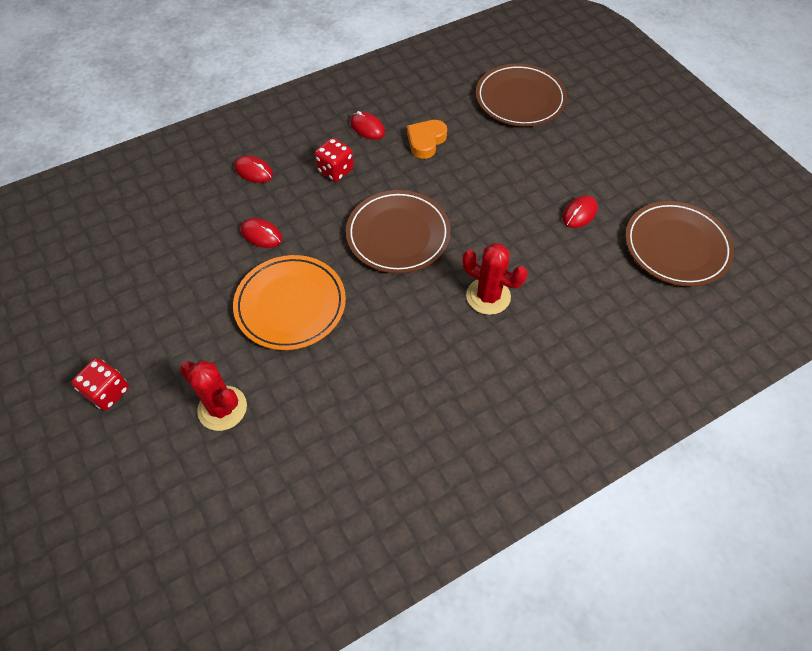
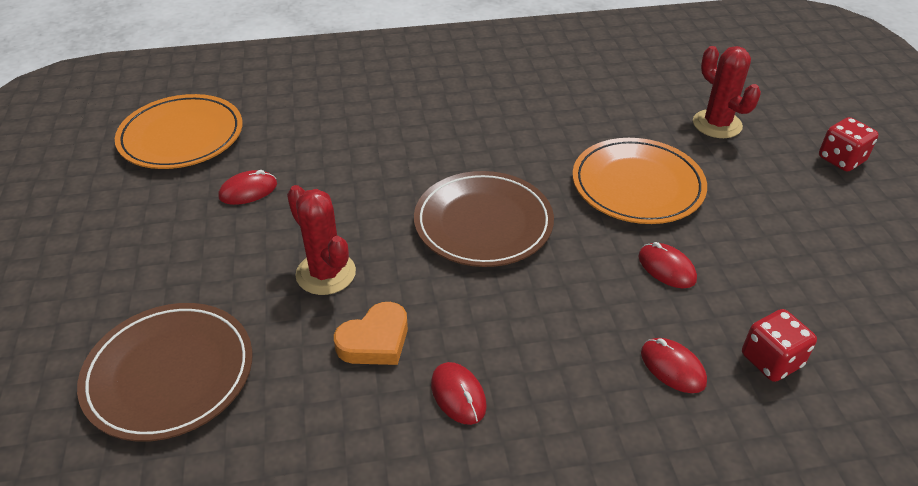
camera: 160 degrees left, 15 degrees down
(335, 170) = (538, 332): red dice -> red dice (771, 360)
(488, 296) = (415, 143): red cactus -> red cactus (326, 273)
(676, 246) = (181, 136): brown plate -> orange plate

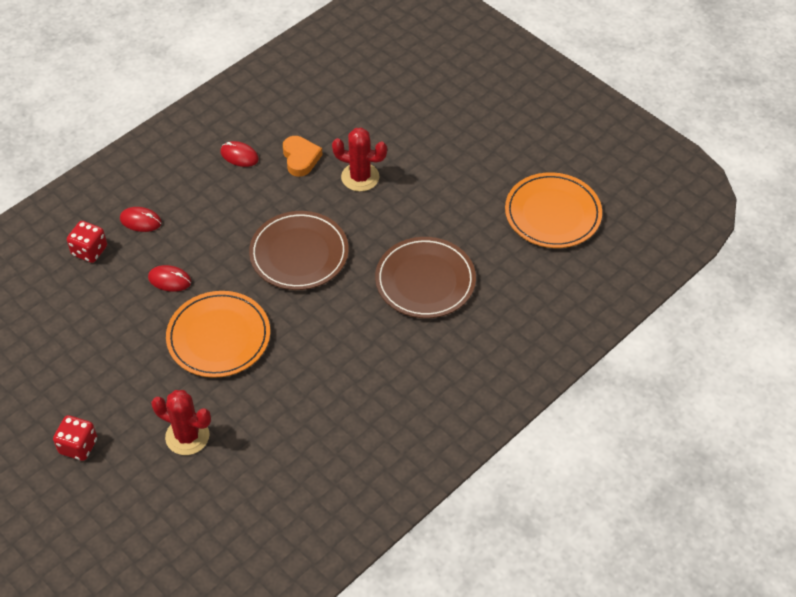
camera: 145 degrees right, 10 degrees up
(169, 374) = (381, 98): brown plate -> brown plate (425, 281)
(248, 191) = (461, 200): red mouse -> none
(375, 341) = (300, 158): orange heart -> orange heart turned 150 degrees clockwise

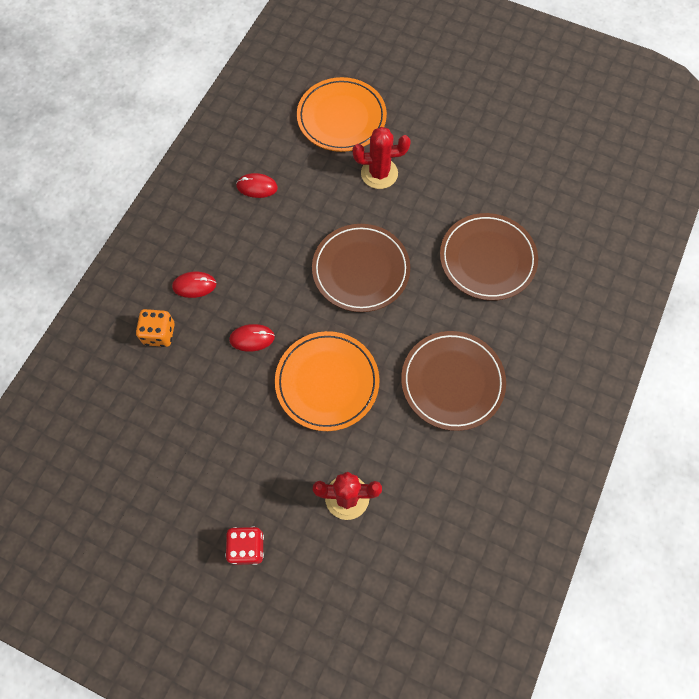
camera: 20 degrees left, 15 degrees up
(89, 251) = (159, 334): red dice -> orange dice
(300, 158) = (315, 172): orange heart -> none
(335, 374) = (452, 382): none -> brown plate
(552, 214) = (565, 155): orange plate -> orange plate (341, 118)

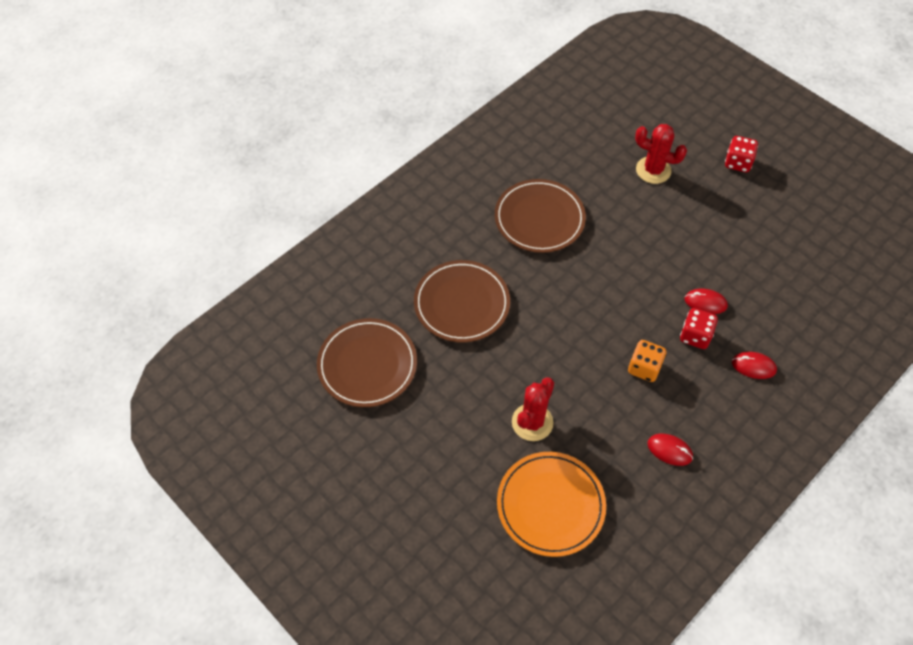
camera: 160 degrees left, 10 degrees down
(159, 334) = (793, 332): orange dice -> orange dice (644, 368)
(255, 298) = (695, 336): none -> red dice
(327, 382) = (646, 249): orange plate -> none
(361, 270) = (586, 331): brown plate -> brown plate (367, 365)
(379, 173) = (532, 422): red cactus -> red cactus turned 75 degrees counterclockwise

